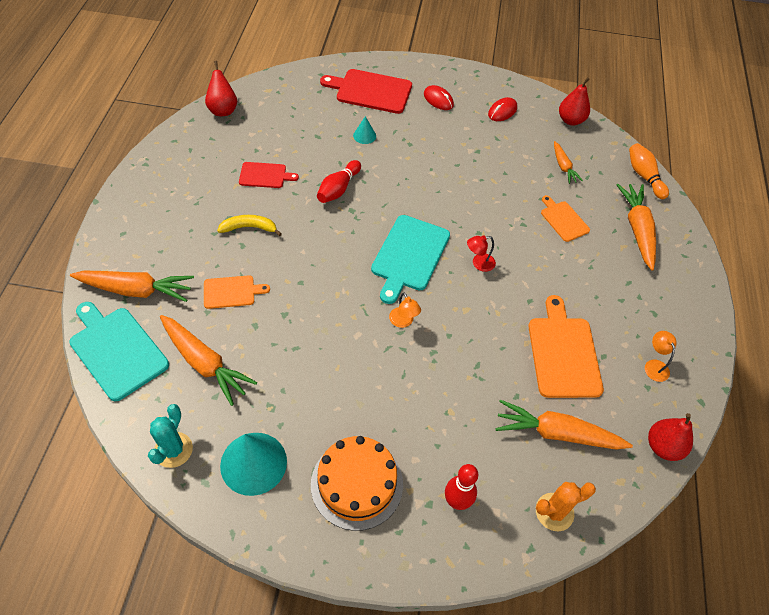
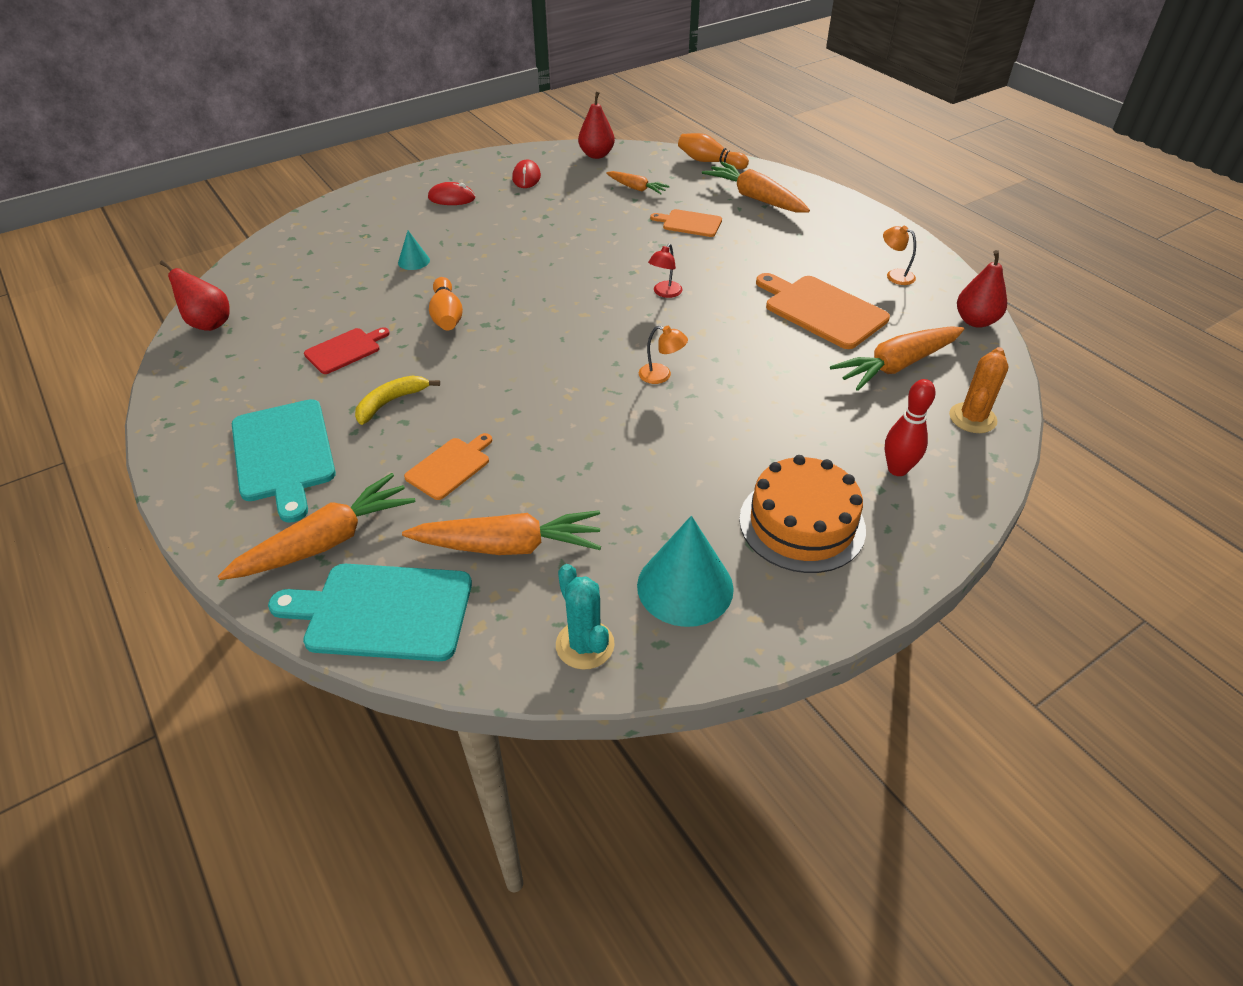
camera: 40 degrees left, 10 degrees down
(338, 189) = (447, 316): red bowling pin -> orange bowling pin
(371, 91) = (370, 225): red cutting board -> none
(409, 255) = (594, 324): turquoise cutting board -> turquoise cutting board (284, 454)

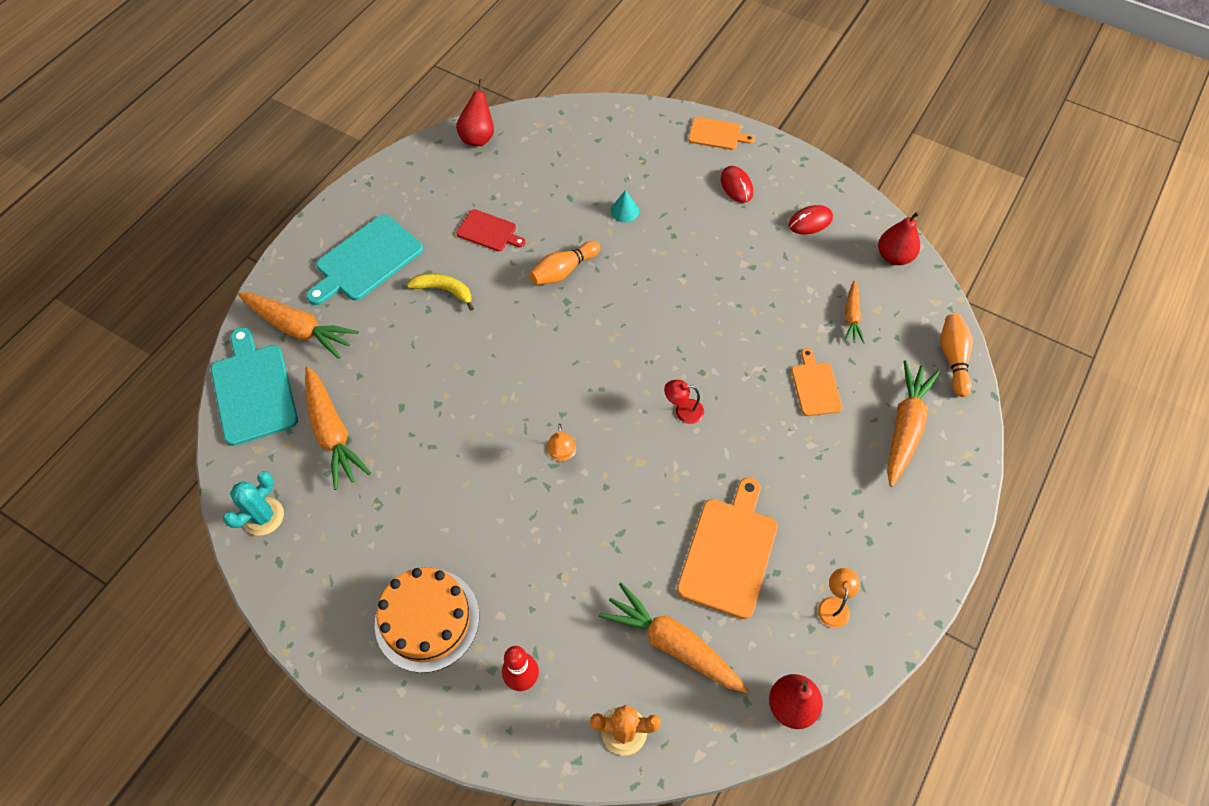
camera: 65 degrees right, 15 degrees up
(450, 467) = (393, 361): orange cutting board -> orange cutting board (717, 134)
(685, 586) = (334, 559): turquoise cone -> none

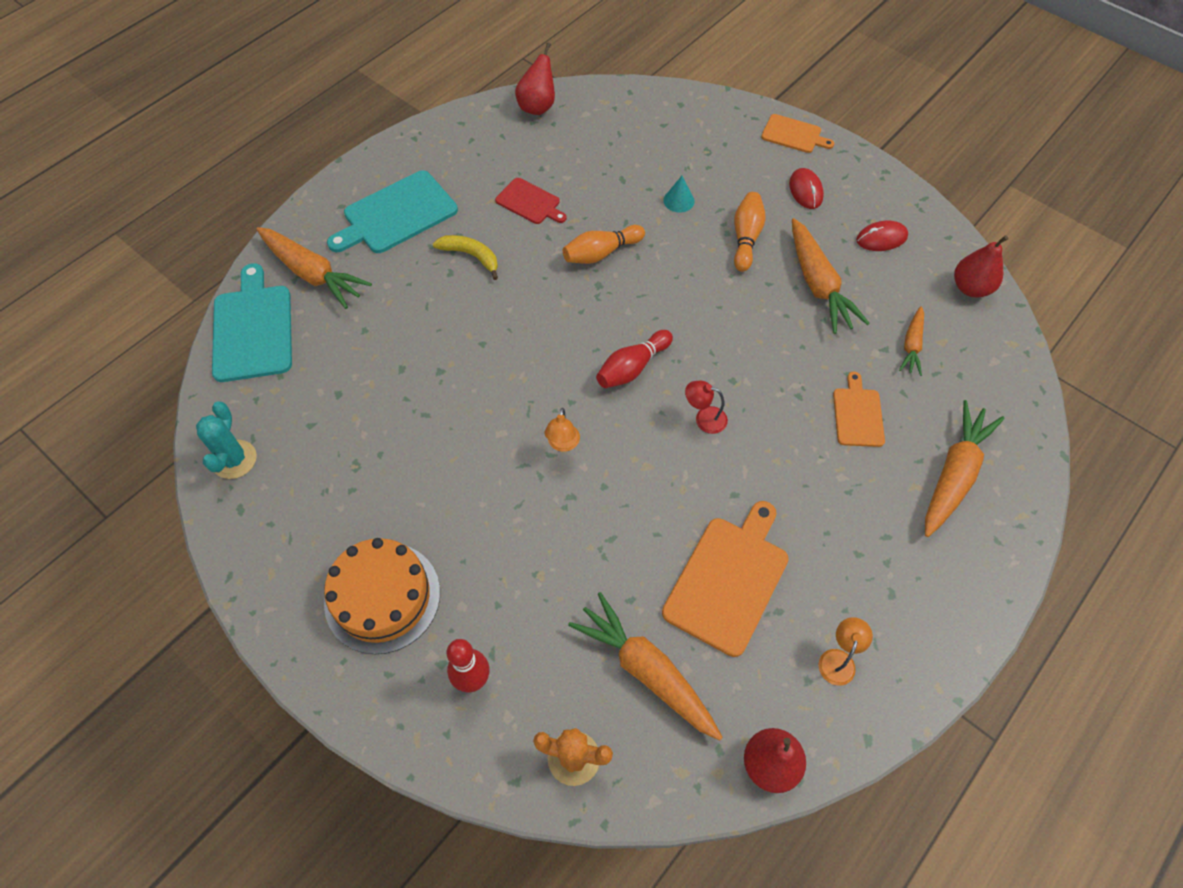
camera: 10 degrees right, 0 degrees up
(263, 516) = (234, 459): turquoise cactus -> turquoise cactus turned 45 degrees counterclockwise
(332, 433) = (324, 384): orange carrot -> orange carrot (818, 284)
(611, 374) = (632, 367): none -> red bowling pin
(953, 359) = (1022, 408): orange bowling pin -> orange bowling pin (746, 238)

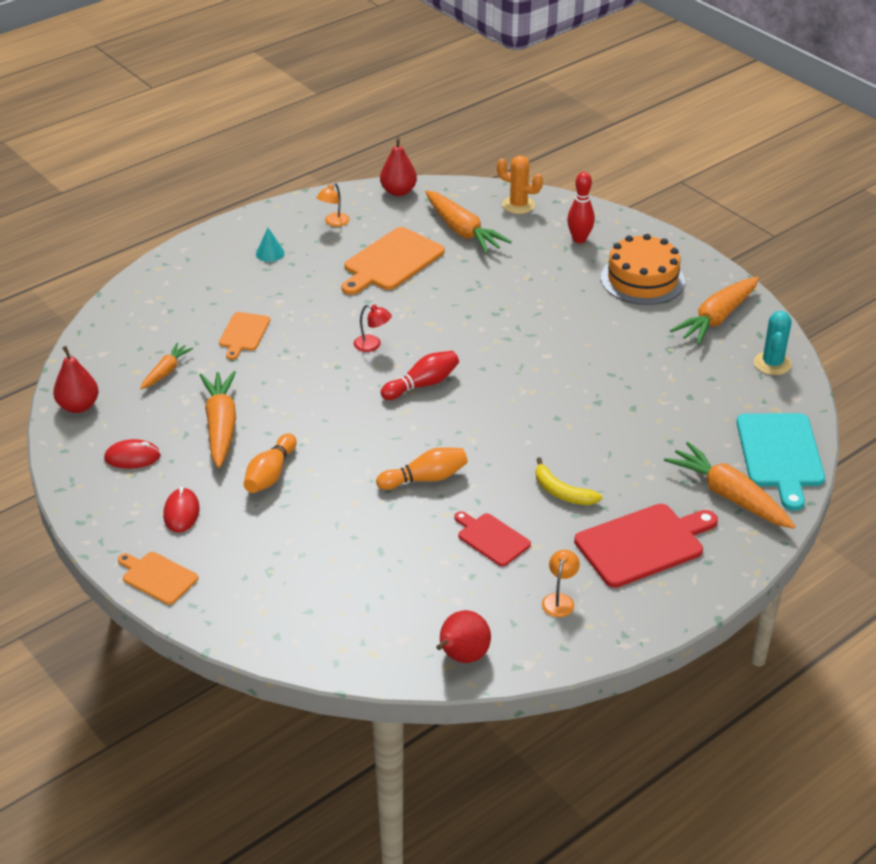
camera: 170 degrees left, 20 degrees down
(396, 214) = (643, 544): turquoise cutting board -> red cutting board
(562, 444) = (495, 343): orange lamp -> orange lamp (559, 600)
(678, 200) = (325, 520): turquoise cone -> turquoise cone (270, 253)
(954, 474) = (192, 293): orange carrot -> orange carrot (716, 318)

